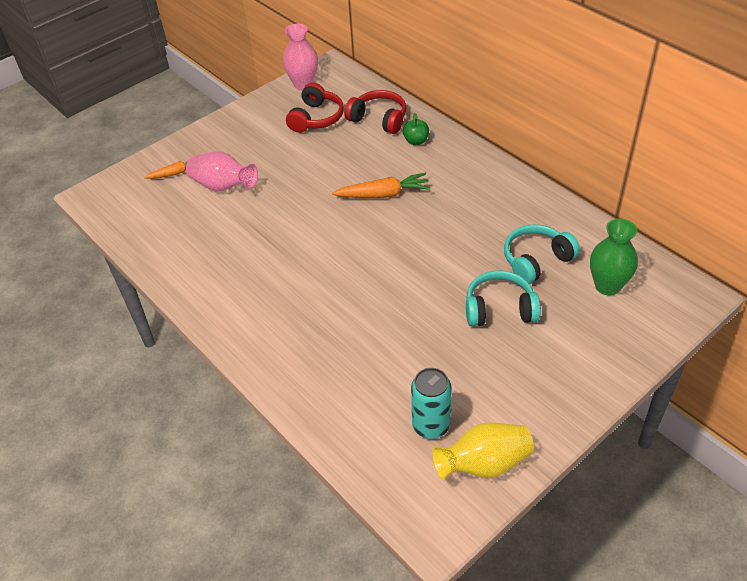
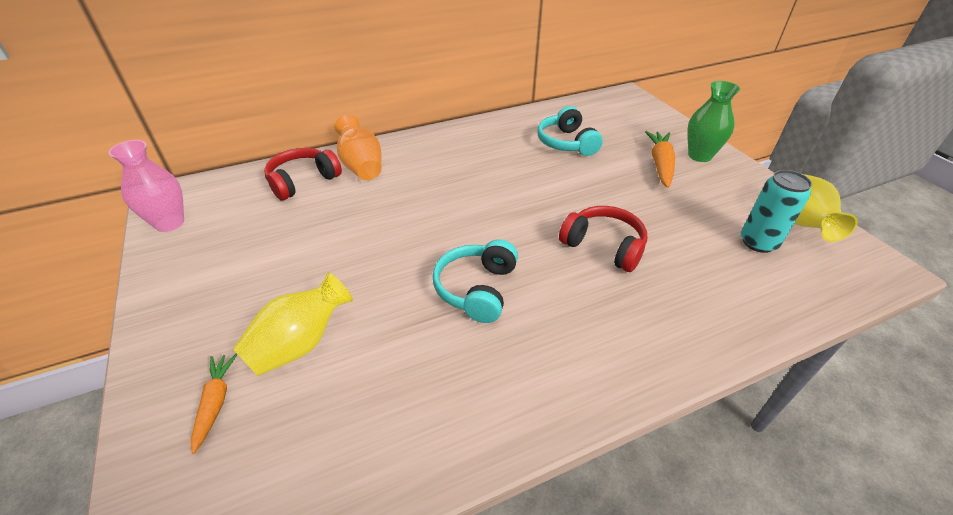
camera: 75 degrees left, 5 degrees down
(223, 186) = (300, 343): pink vase -> yellow vase
(316, 118) = (249, 225): red headphones -> red headphones (603, 246)
(383, 194) = (427, 204): orange carrot -> orange carrot (660, 164)
(416, 141) = (361, 166): green apple -> orange vase
(499, 309) = (618, 173): turquoise headphones -> turquoise headphones (477, 289)
(607, 286) = (607, 121): green vase -> green vase (699, 156)

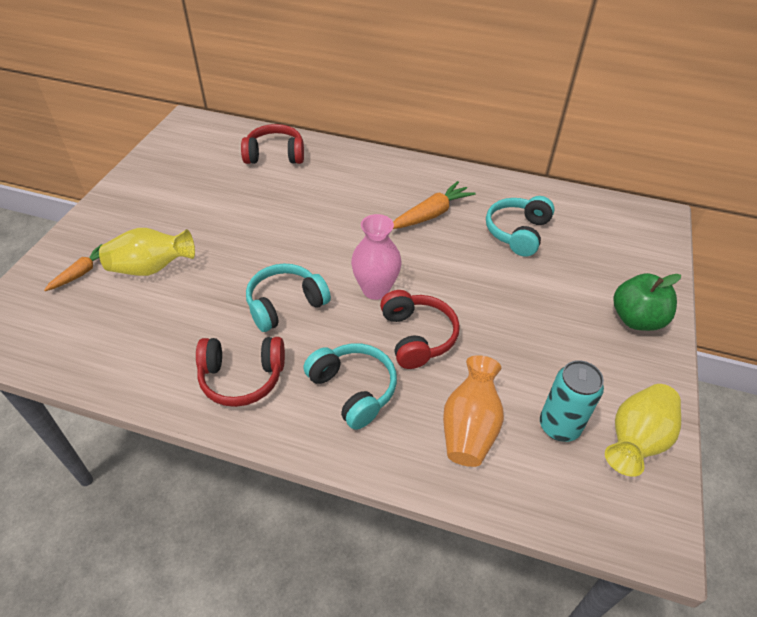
camera: 40 degrees right, 5 degrees up
(170, 223) = (171, 143): pink vase -> pink vase (375, 289)
(361, 166) = (326, 164): orange vase -> orange vase (470, 427)
(524, 373) = (242, 377): none -> red headphones
(618, 314) = (353, 390): none -> turquoise headphones
(660, 164) = (579, 303): orange carrot -> orange carrot (431, 214)
(699, 156) = (636, 319): green vase -> green apple

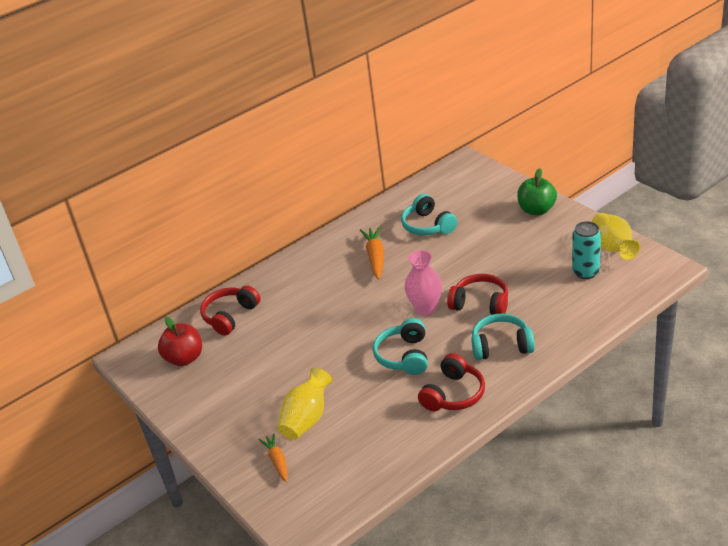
camera: 50 degrees left, 10 degrees down
(202, 153) = (184, 358): none -> red apple
(470, 427) = (562, 306): orange vase -> none

